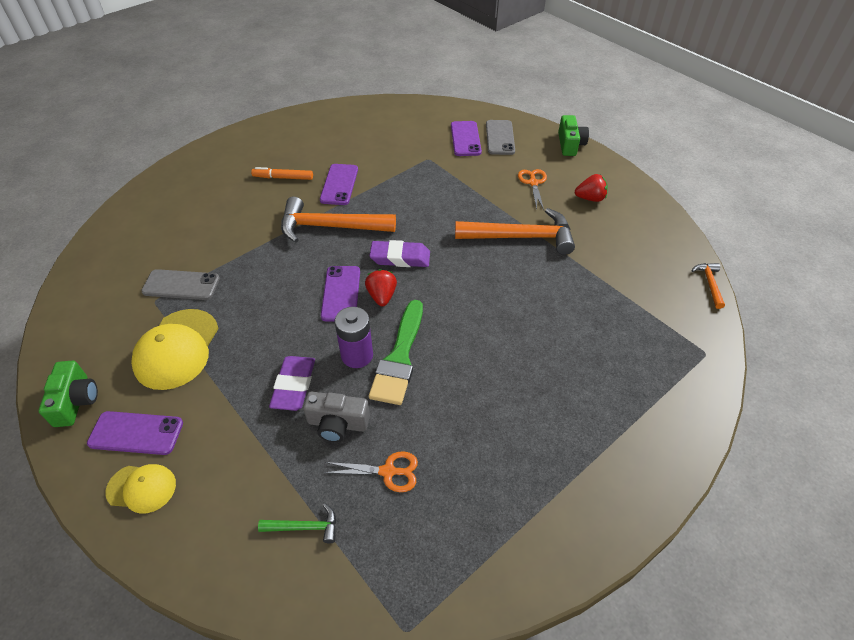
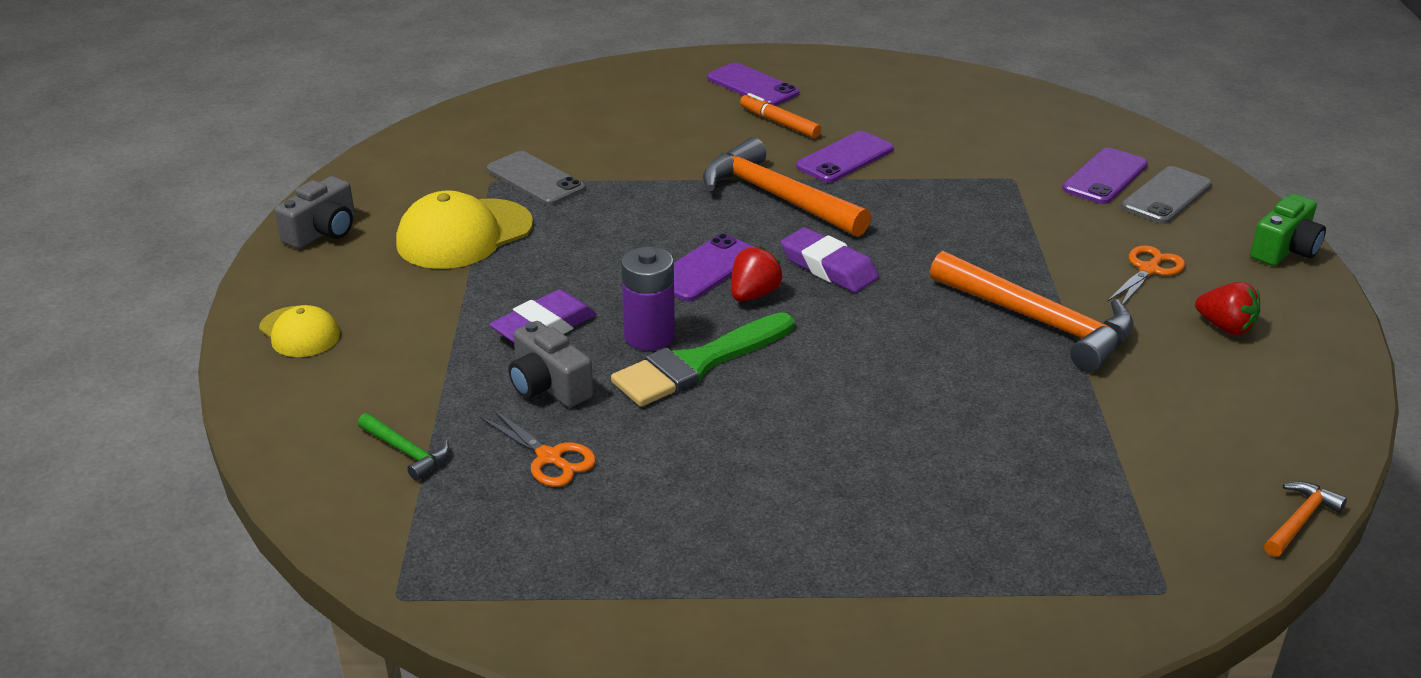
camera: 40 degrees right, 15 degrees down
(76, 401) = (323, 232): green camera -> grey camera
(136, 433) = (345, 286): purple phone -> purple phone (752, 86)

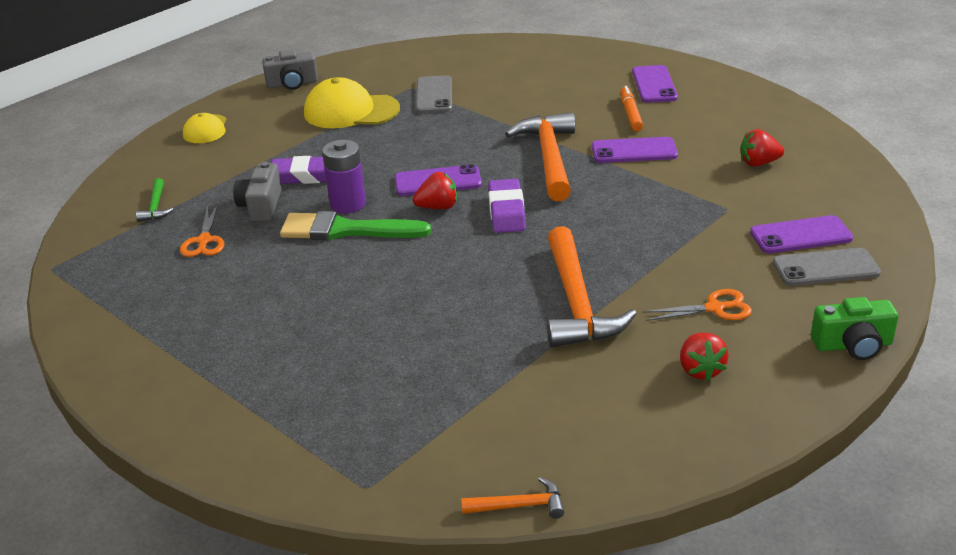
camera: 45 degrees right, 0 degrees up
(969, 127) = (758, 163): none -> red strawberry

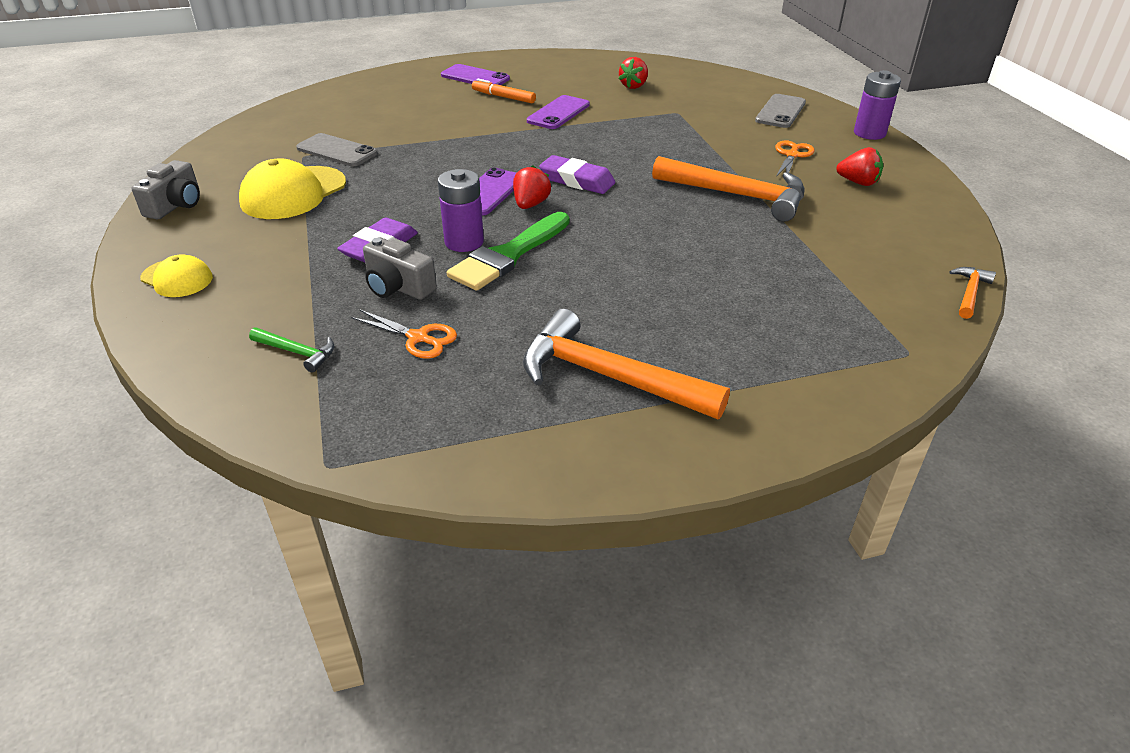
camera: 60 degrees left, 5 degrees up
(549, 157) = (520, 141): orange hammer -> orange hammer (608, 377)
(800, 235) = (736, 105): purple phone -> none
(853, 345) = (869, 133): green camera -> purple battery

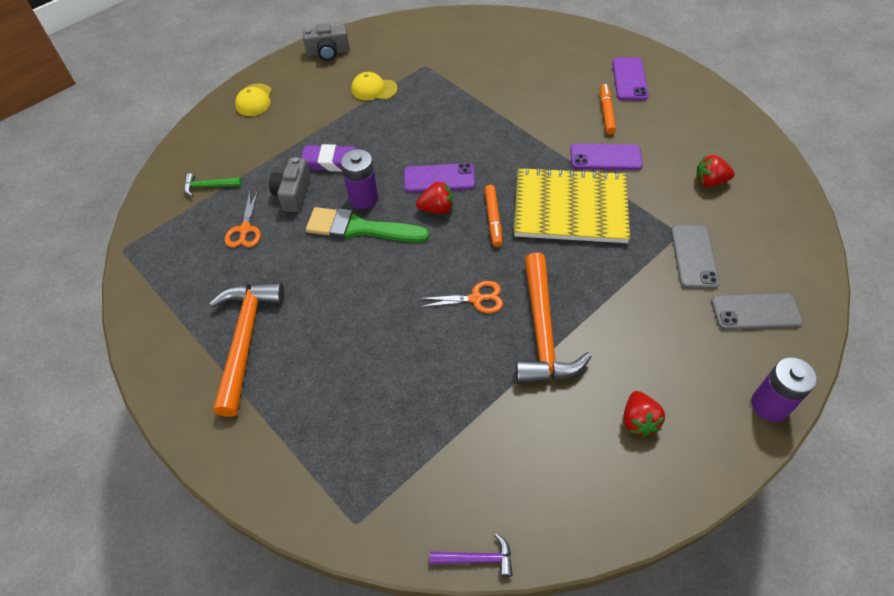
camera: 65 degrees right, 15 degrees up
(293, 193) = (374, 89): yellow cap -> yellow cap, size x0.59
(297, 352) = (209, 186): green hammer -> green hammer turned 90 degrees clockwise
(337, 151) = (443, 76): grey phone -> grey phone (694, 257)
(577, 180) = (493, 219): purple eraser -> orange marker
(602, 144) = (570, 208): none -> yellow notebook
(792, 155) = (657, 350): orange scissors -> orange scissors (476, 299)
(969, 292) = (477, 558): orange hammer -> purple hammer

